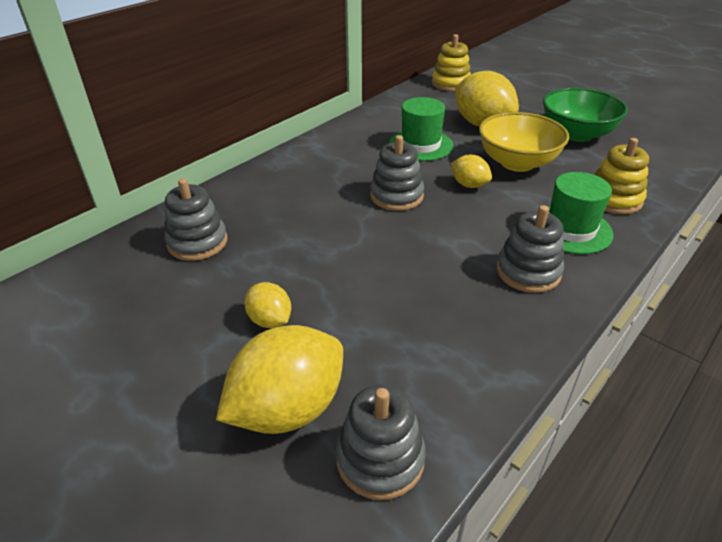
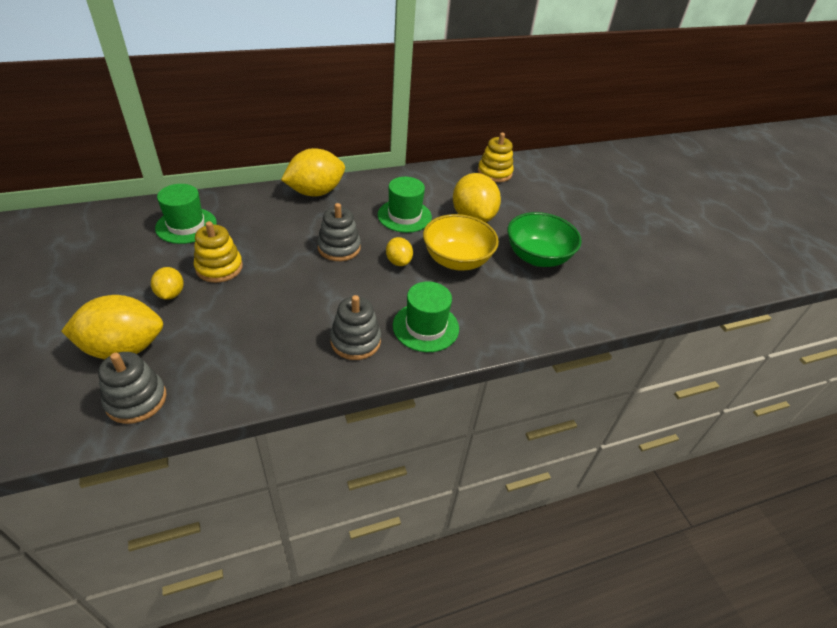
camera: 25 degrees right, 5 degrees up
(197, 242) = (186, 225): grey stacking toy -> green hat
(305, 156) = (315, 192): none -> yellow lemon
(613, 199) = (490, 320): yellow stacking toy -> yellow stacking toy (219, 267)

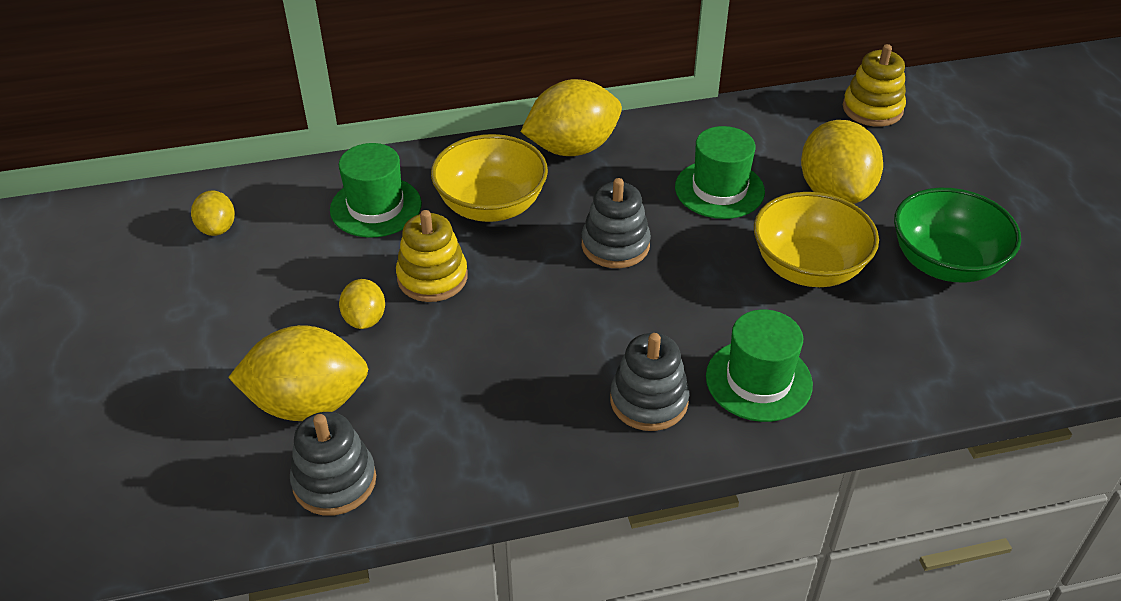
camera: 10 degrees right, 0 degrees up
(262, 225) = (491, 206): none -> yellow bowl
(398, 262) = (712, 270): yellow lemon -> yellow lemon (217, 228)

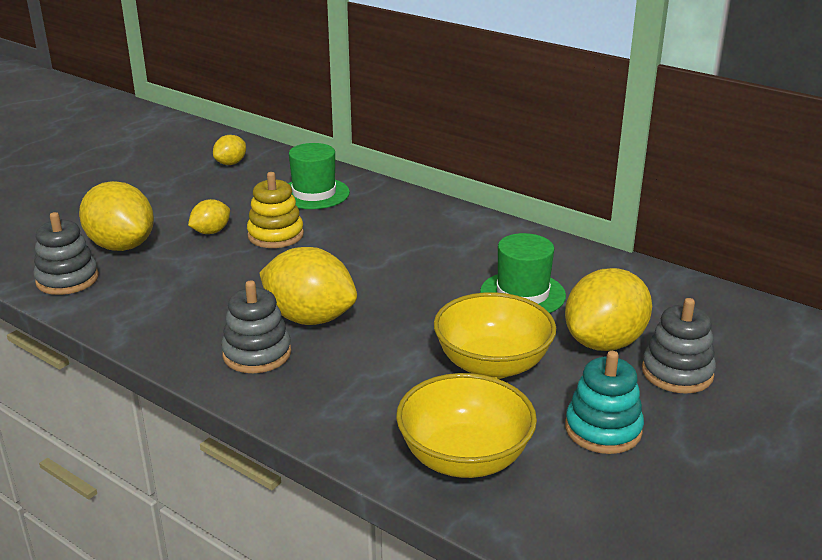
camera: 50 degrees right, 15 degrees down
(491, 206) = (370, 225): yellow bowl -> yellow bowl (464, 458)
(572, 148) = (473, 226): yellow lemon -> yellow lemon (310, 318)
(615, 245) = (397, 280): grey stacking toy -> grey stacking toy (677, 373)
(758, 380) = (334, 390): green hat -> none
(872, 109) = (745, 320): yellow stacking toy -> none
(945, 263) = (603, 429): green bowl -> turquoise stacking toy

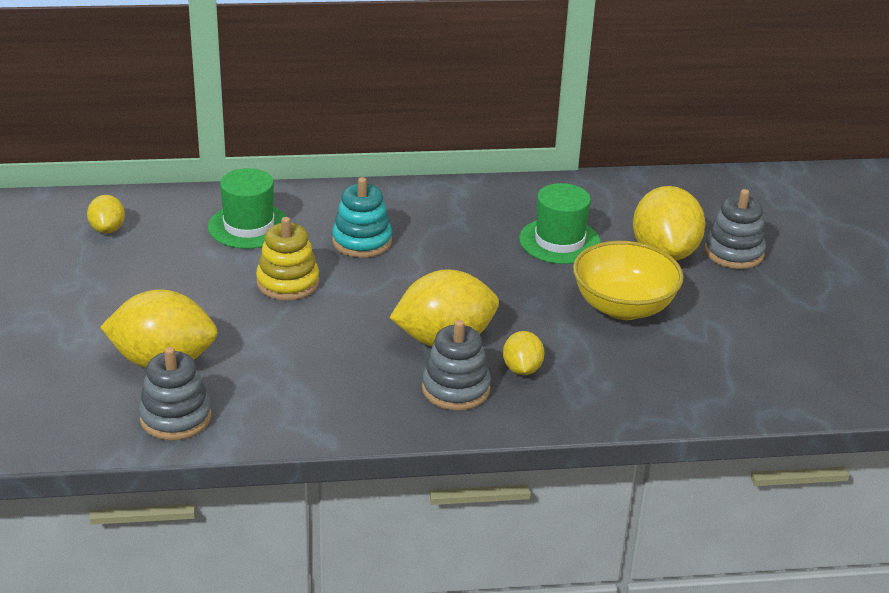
camera: 45 degrees left, 5 degrees up
(211, 232) = (223, 307): yellow lemon -> yellow lemon (522, 369)
(464, 458) = (704, 380): yellow bowl -> none
(603, 429) = (749, 315): turquoise stacking toy -> turquoise stacking toy (362, 241)

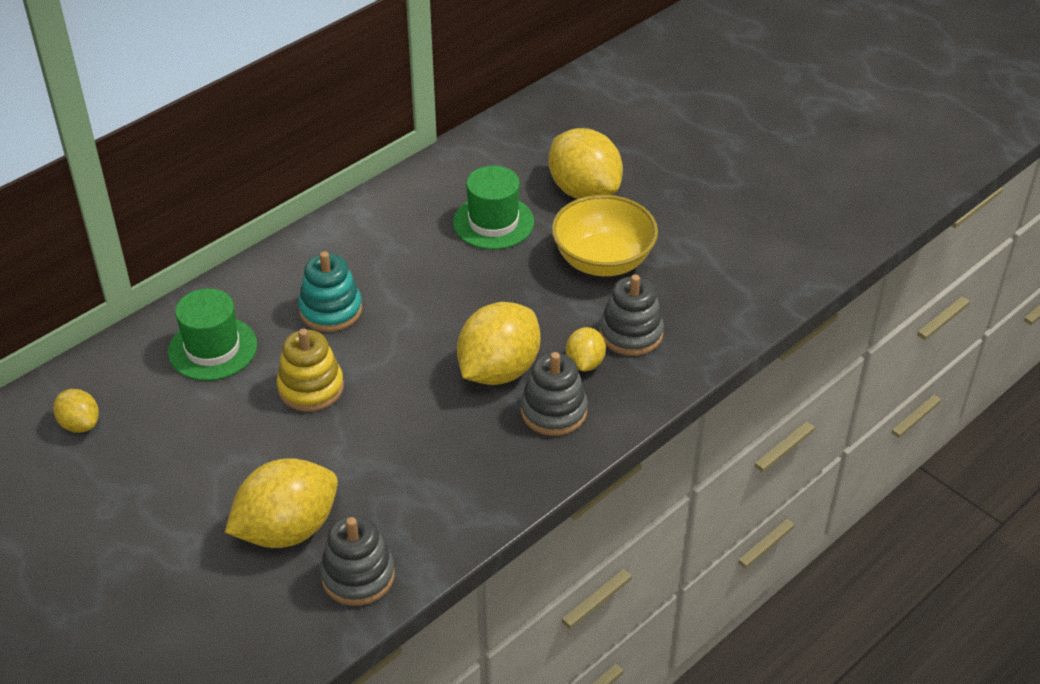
camera: 35 degrees left, 10 degrees up
(522, 369) = (585, 363): yellow lemon -> yellow lemon turned 45 degrees clockwise
(733, 252) = (634, 163): grey stacking toy -> grey stacking toy (631, 333)

